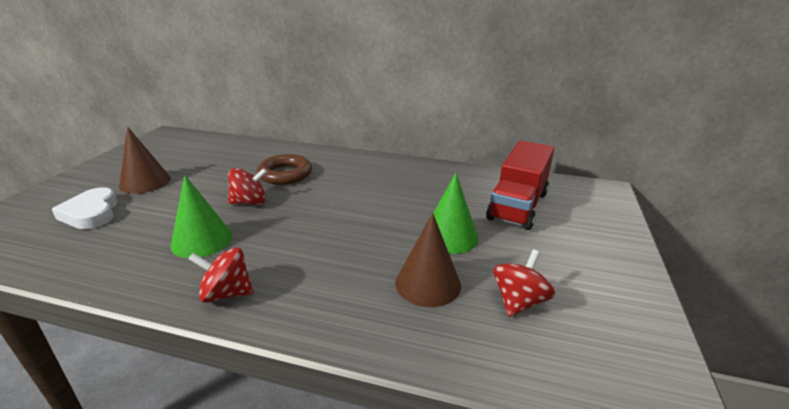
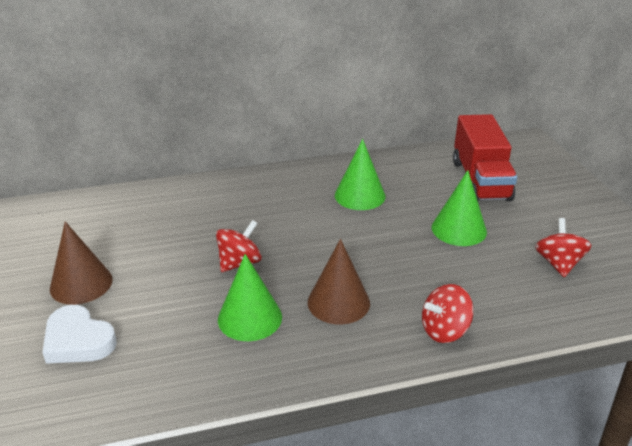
camera: 30 degrees left, 5 degrees up
(226, 293) = (343, 351): red spinning top -> red spinning top (444, 330)
(285, 174) = (232, 219): brown ring -> none
(396, 186) = (360, 195): none -> green cone
(428, 283) = (486, 276): brown cone -> brown cone (338, 302)

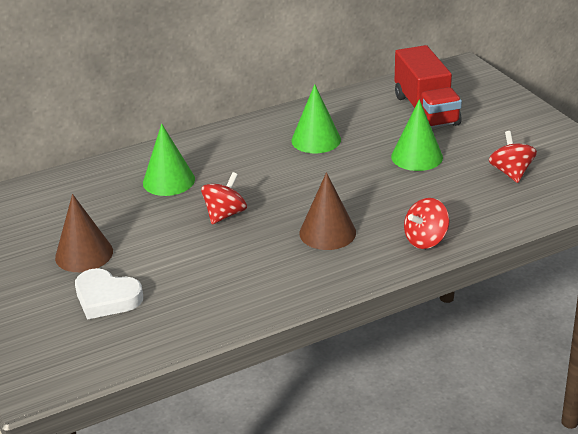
camera: 10 degrees left, 0 degrees up
(250, 318) = (253, 257): green cone -> green cone (168, 181)

